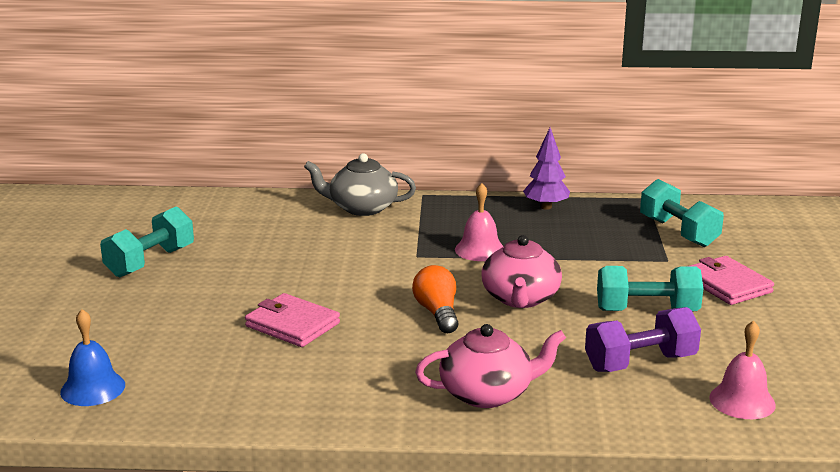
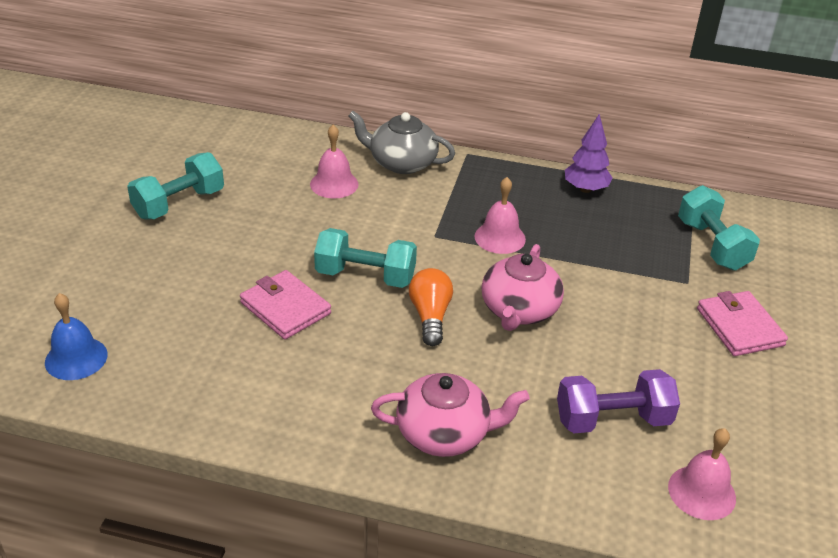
camera: 10 degrees right, 15 degrees up
(301, 230) = (334, 184): none -> pink bell
(647, 311) = (643, 349): turquoise dumbbell -> turquoise dumbbell (365, 276)

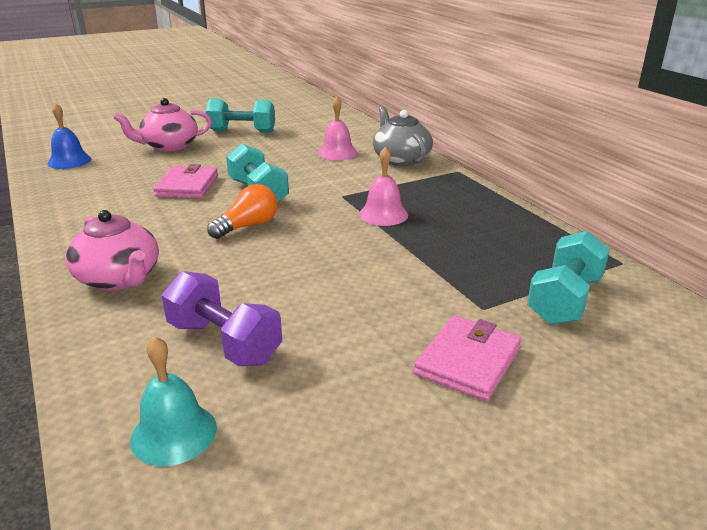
camera: 50 degrees right, 10 degrees down
(519, 310) = (307, 252): pink teapot -> pink teapot (169, 146)
(585, 189) = (513, 220): purple tree -> none
(702, 492) = (173, 433): pink bell -> turquoise bell

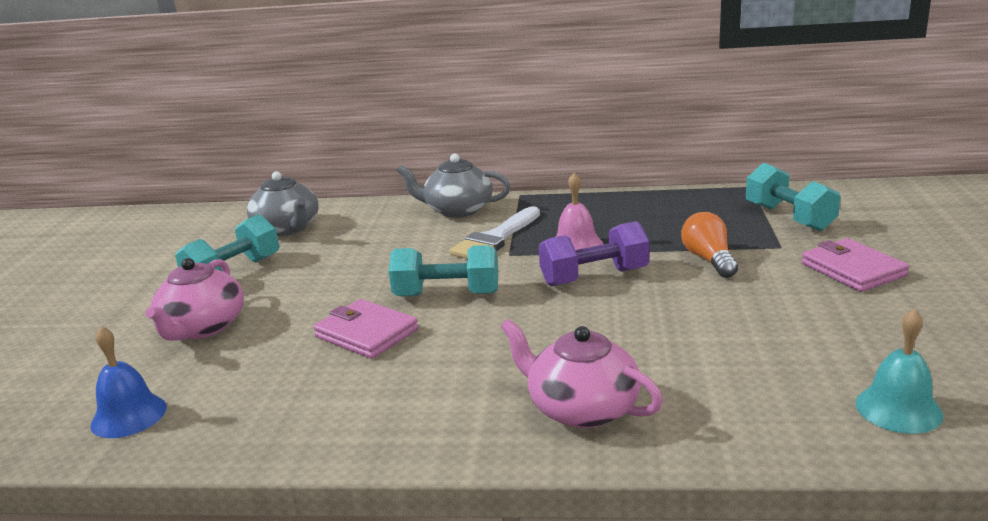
camera: 55 degrees left, 5 degrees down
(119, 278) = (581, 408): pink teapot -> pink teapot turned 135 degrees counterclockwise
(224, 342) = (764, 364): purple dumbbell -> purple dumbbell (594, 277)
(248, 226) = (527, 314): orange light bulb -> orange light bulb (709, 260)
(315, 125) = (287, 228): none -> grey teapot
(337, 153) = (393, 234): pink bell -> none
(364, 184) = (495, 238): none -> white brush

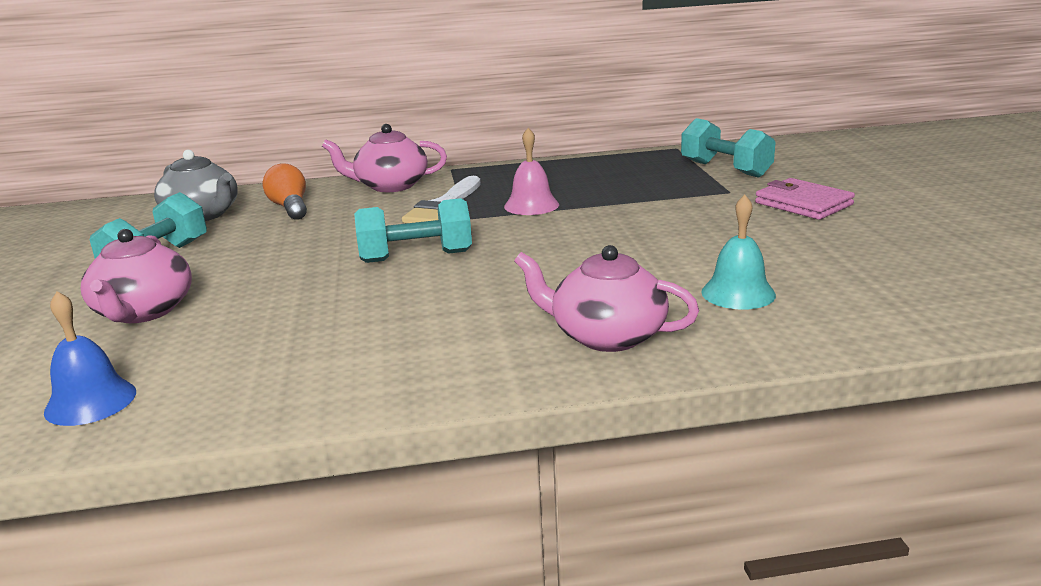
camera: 15 degrees left, 0 degrees up
(366, 333) = (343, 298): pink wallet -> none
(457, 210) = (390, 186): grey teapot -> pink teapot
(594, 277) = (563, 229): purple dumbbell -> none
(709, 260) = (668, 207): orange light bulb -> orange light bulb (290, 208)
(898, 409) = (898, 303): turquoise bell -> turquoise bell (738, 293)

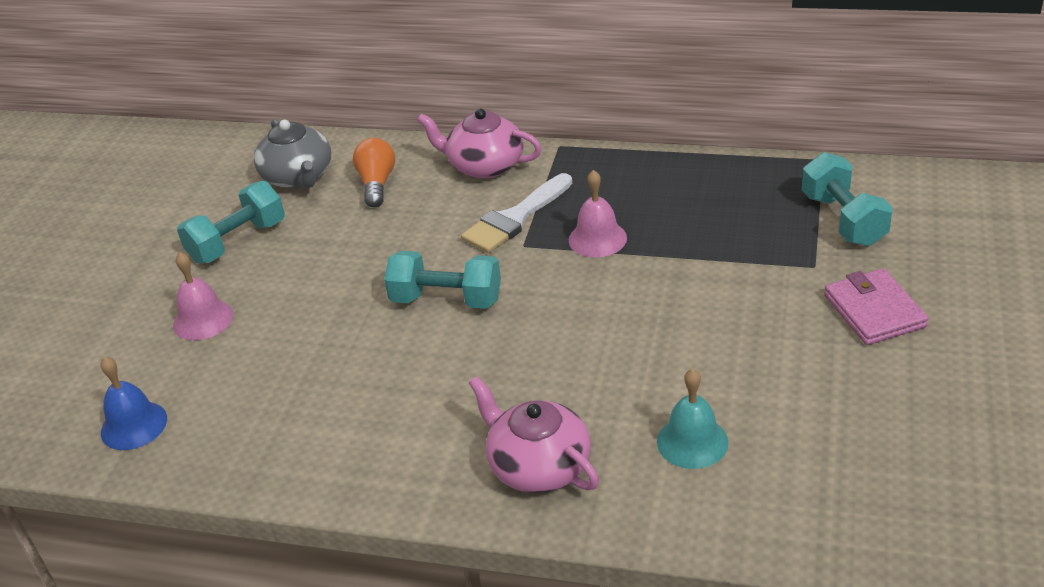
camera: 25 degrees right, 15 degrees up
(143, 312) = (203, 319): pink teapot -> pink bell

